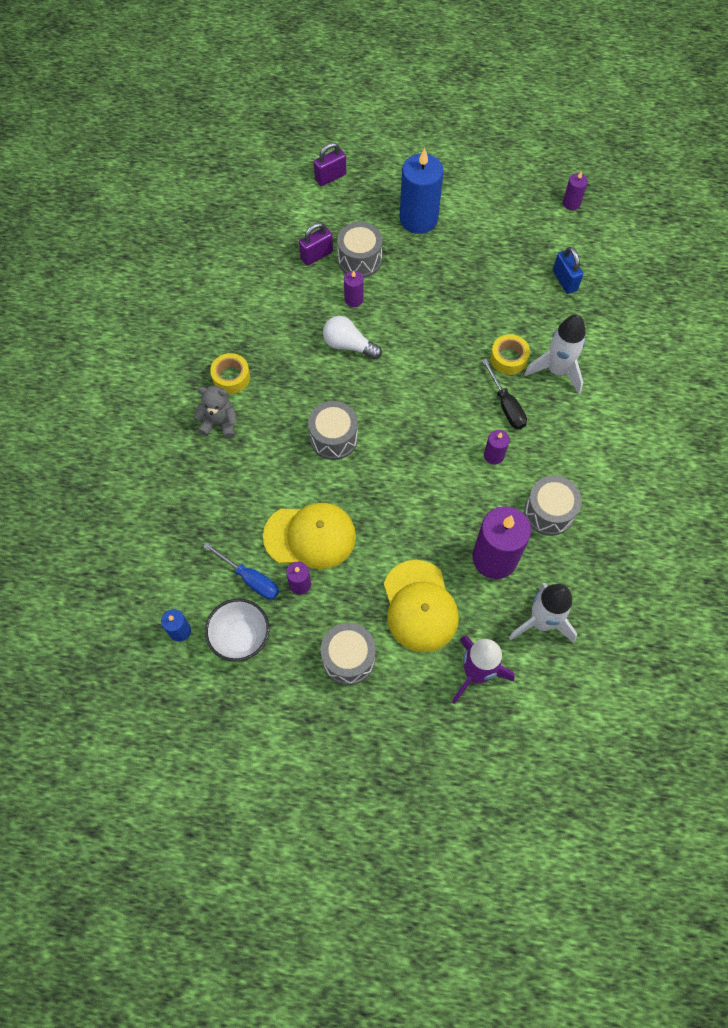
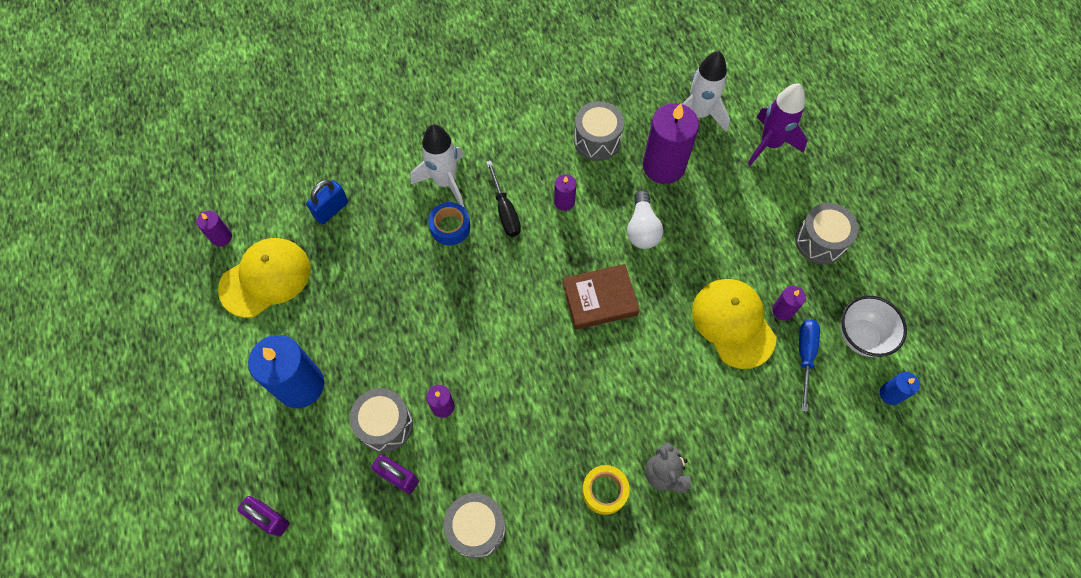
camera: 115 degrees left, 0 degrees up
(334, 438) = (621, 349): grey drum -> grey drum (476, 528)
(348, 345) = (505, 385): white light bulb -> white light bulb (642, 228)
(386, 442) = (599, 299): none -> brown book
(420, 606) = (741, 205): yellow cap -> yellow cap (265, 278)
(506, 405) = (505, 210): black screwdriver -> black screwdriver turned 120 degrees clockwise
(508, 358) = (450, 227): yellow tape -> blue tape

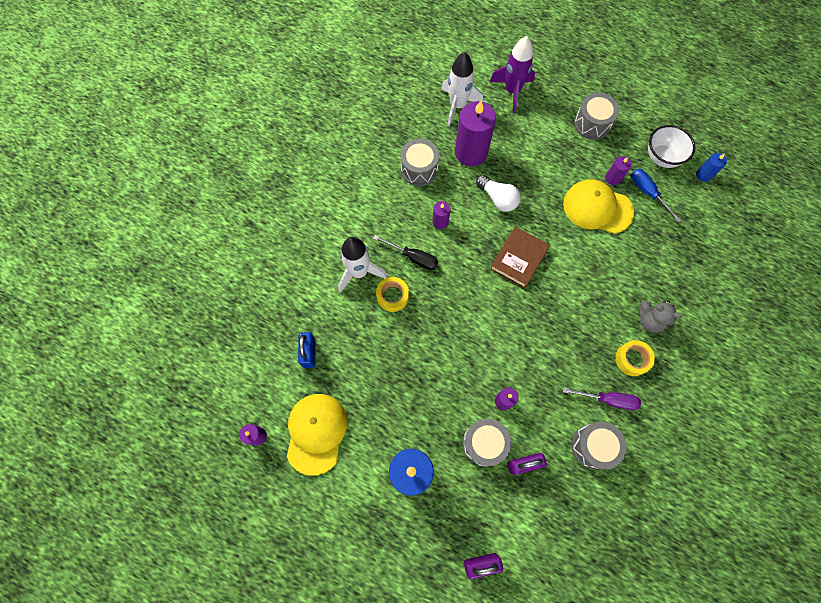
camera: 45 degrees left, 5 degrees up
(450, 227) = (392, 296): blue tape -> yellow tape
(539, 502) = (608, 399): none -> purple screwdriver

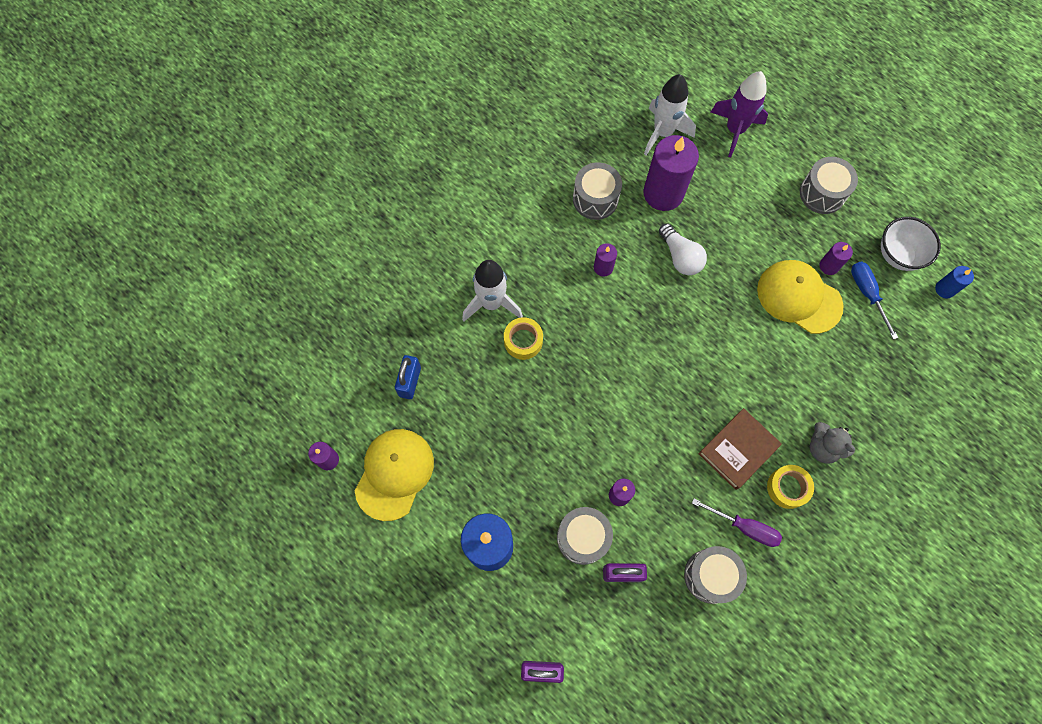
camera: 15 degrees right, 0 degrees up
(413, 257) = (559, 301): black screwdriver -> none
(518, 259) = (685, 335): brown book -> brown book (738, 450)

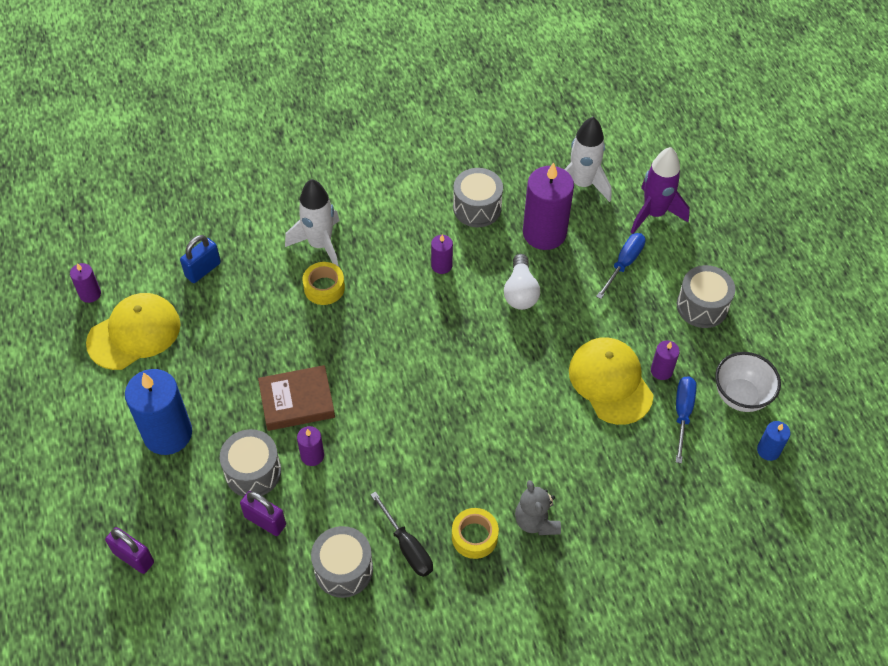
camera: 30 degrees right, 15 degrees down
(738, 450) = (451, 479): brown book -> brown book (297, 401)
(741, 188) = (623, 264): none -> blue screwdriver
(744, 527) = (407, 546): purple screwdriver -> black screwdriver

